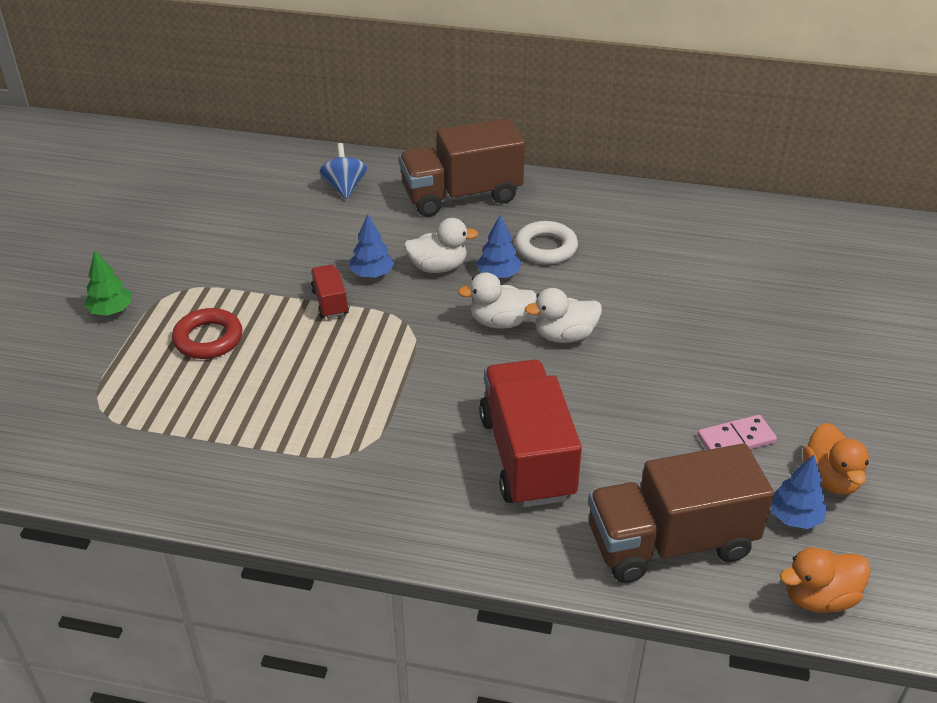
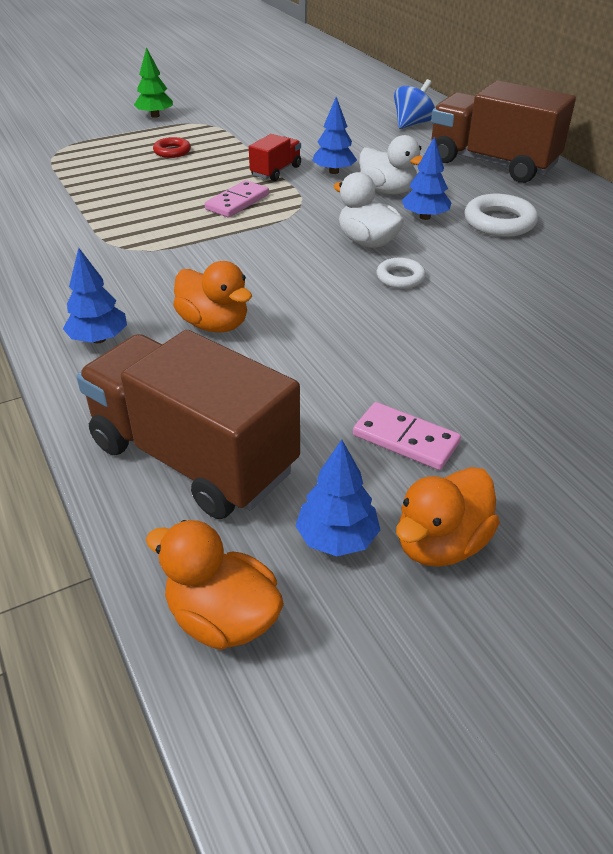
camera: 50 degrees right, 0 degrees up
(208, 339) = (172, 151): red ring -> red ring, size x0.61
(357, 351) = (237, 202): none -> pink domino
(482, 527) = (99, 339): none -> blue tree
(527, 456) = (214, 324): red truck -> orange duck
(564, 336) = (400, 277): white duck -> white ring

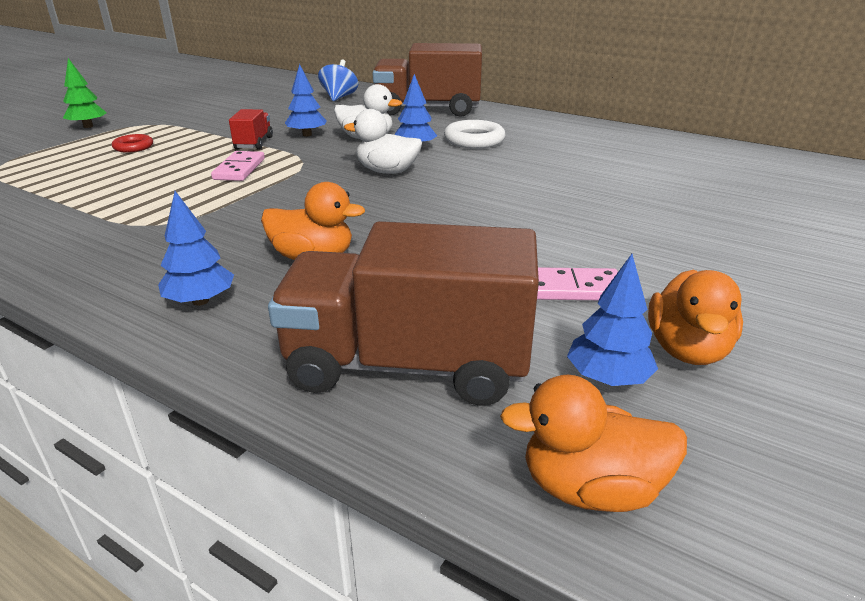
camera: 30 degrees left, 10 degrees down
(400, 277) = (441, 187): white ring -> none

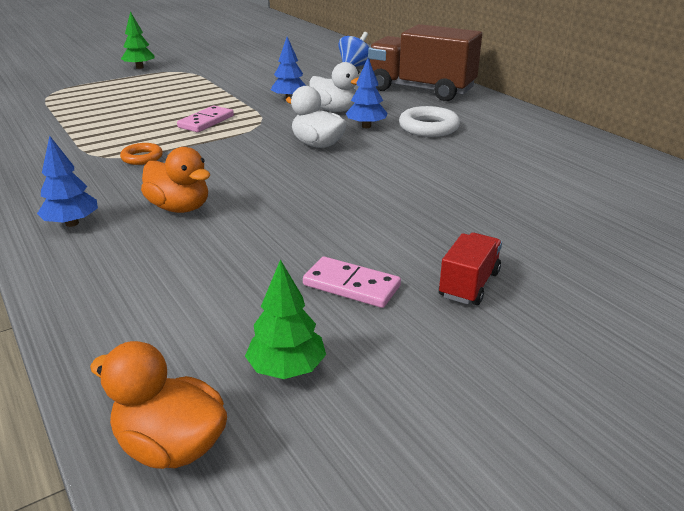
camera: 25 degrees right, 0 degrees up
(133, 147) = (152, 90): red ring -> none
(206, 217) = (142, 158): none -> orange ring
(254, 143) = (240, 100): red truck -> red truck (469, 284)
(408, 365) = (152, 311): brown truck -> none
(607, 378) = (286, 369): blue tree -> green tree
(687, 350) = (385, 367): orange duck -> none

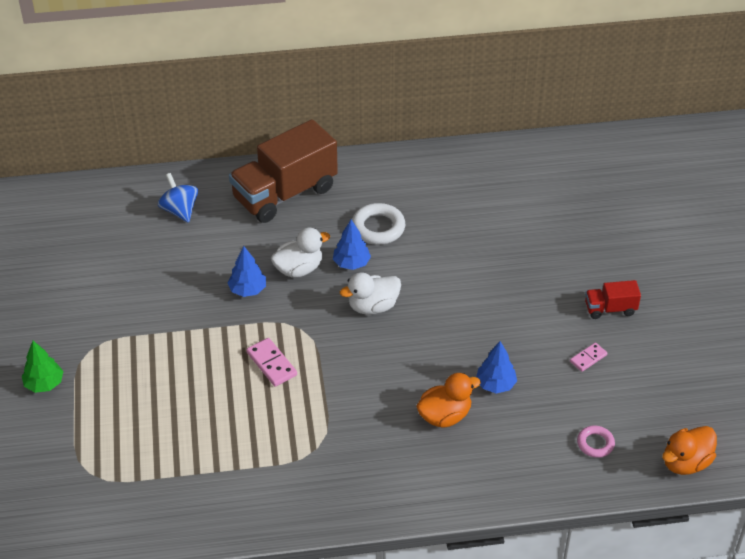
camera: 65 degrees left, 15 degrees up
(72, 223) = (438, 480): blue tree -> blue tree (495, 384)
(142, 158) = (334, 423): orange ring -> none
(178, 327) = (595, 444): none -> pink ring
(286, 369) = (649, 408): green tree -> none
(351, 285) = (588, 358): pink domino -> pink domino, size x0.66
(469, 284) = (610, 309): red truck -> red truck turned 60 degrees counterclockwise

